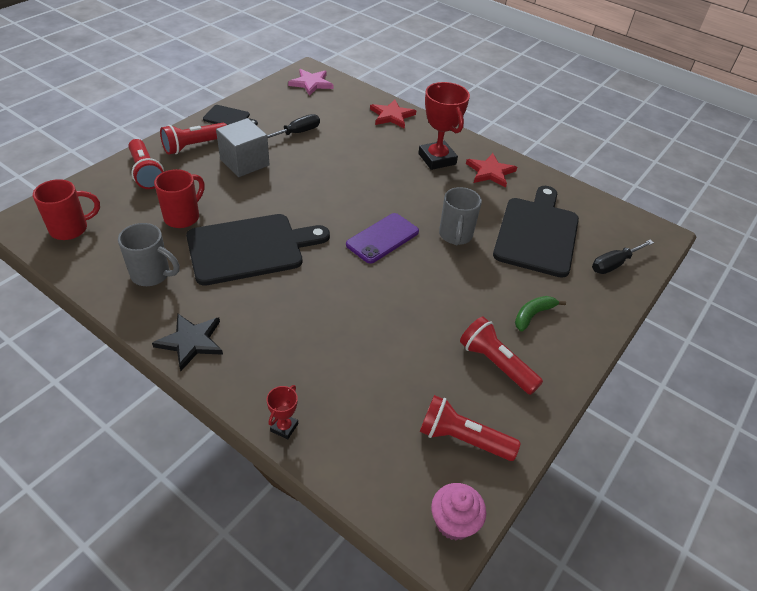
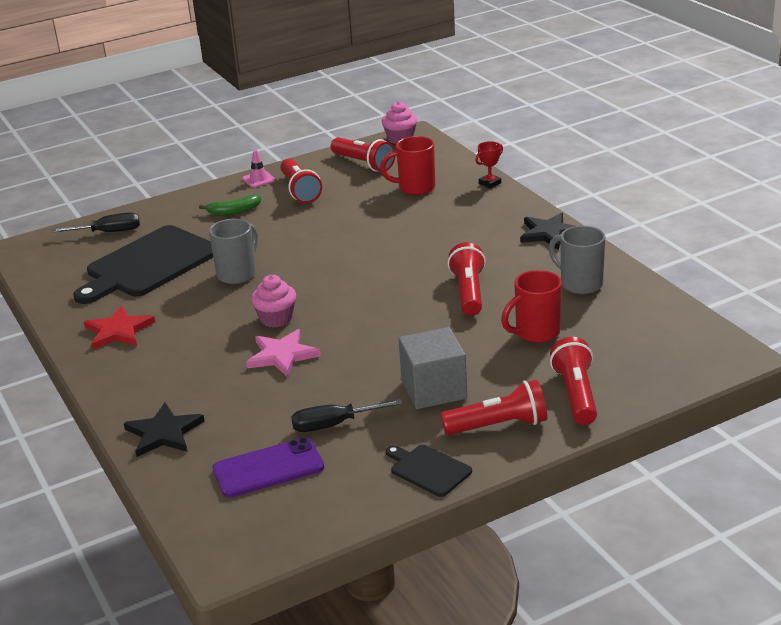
camera: 150 degrees left, 15 degrees down
(70, 229) = (672, 338): red mug -> red mug (415, 188)
(250, 248) = (468, 292): black cutting board -> red flashlight
(311, 83) = (245, 524): pink star -> pink star (282, 355)
(382, 238) = (318, 282): purple phone -> purple phone (268, 468)
(389, 198) = (276, 319): none -> pink cupcake
(392, 116) = (164, 433): red star -> black star
(437, 159) = (167, 357): red trophy -> none
(558, 376) = (258, 179): none -> pink traffic cone

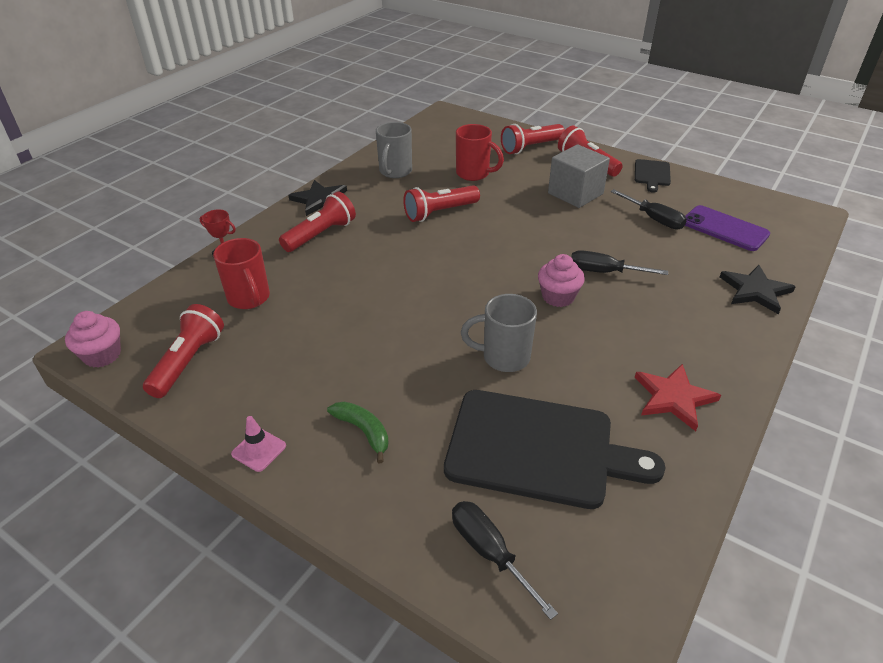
camera: 120 degrees left, 10 degrees up
(282, 355) = (604, 272): pink star -> black screwdriver
(300, 191) = (283, 391): red flashlight -> red flashlight (321, 234)

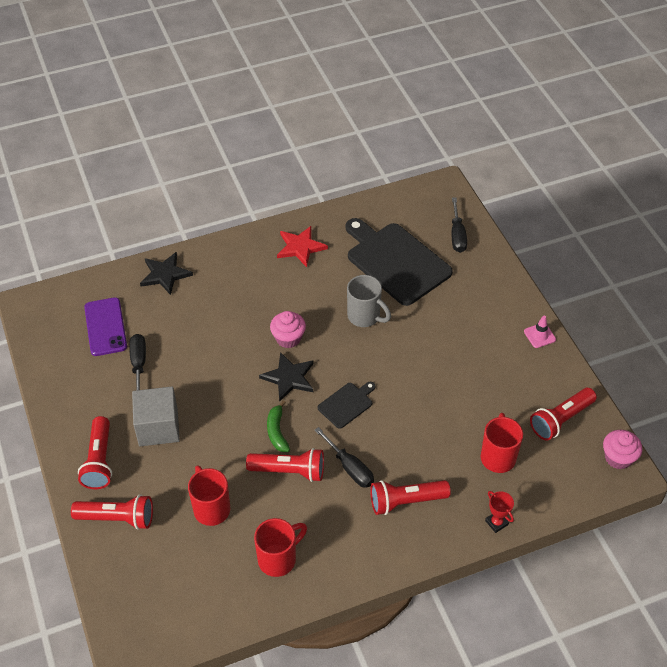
camera: 145 degrees left, 10 degrees up
(320, 200) = (377, 554): black star -> black star (289, 378)
(363, 431) = (477, 316): green banana -> green banana (277, 431)
(395, 172) = (278, 559): grey mug -> red mug
(604, 272) = (235, 340): black screwdriver -> black screwdriver (349, 467)
(652, 174) = (68, 412): black cutting board -> black cutting board (347, 404)

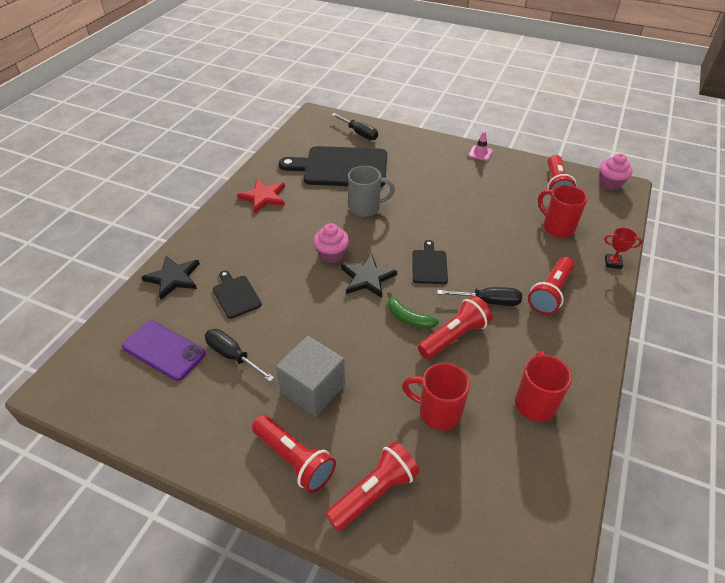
camera: 45 degrees left, 5 degrees down
(188, 320) = (236, 295): none -> black cutting board

